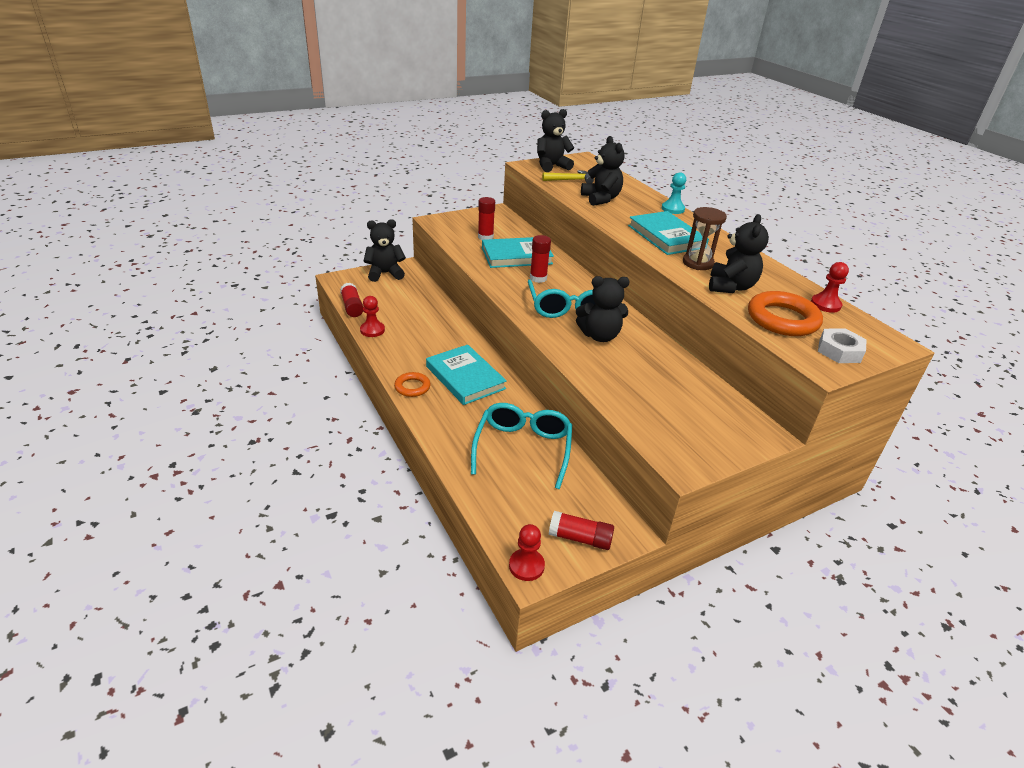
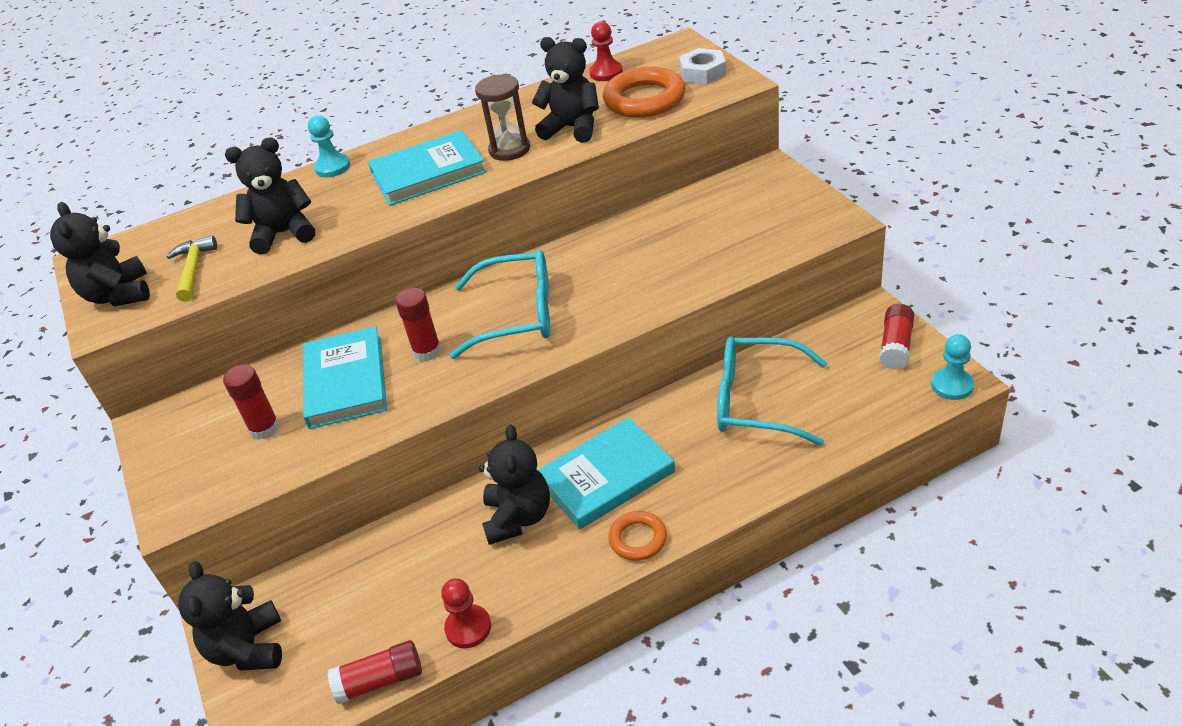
camera: 80 degrees left, 5 degrees up
(526, 566) = (952, 385): red pawn -> turquoise pawn
(599, 336) = (592, 283): black teddy bear -> black teddy bear (518, 517)

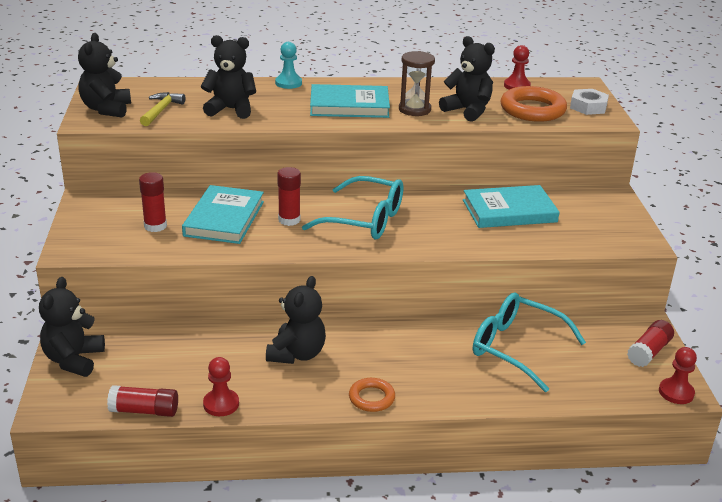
camera: 15 degrees right, 10 degrees down
(606, 477) = (374, 353): turquoise book -> turquoise book (509, 211)
(952, 385) = (676, 392): turquoise pawn -> red pawn

